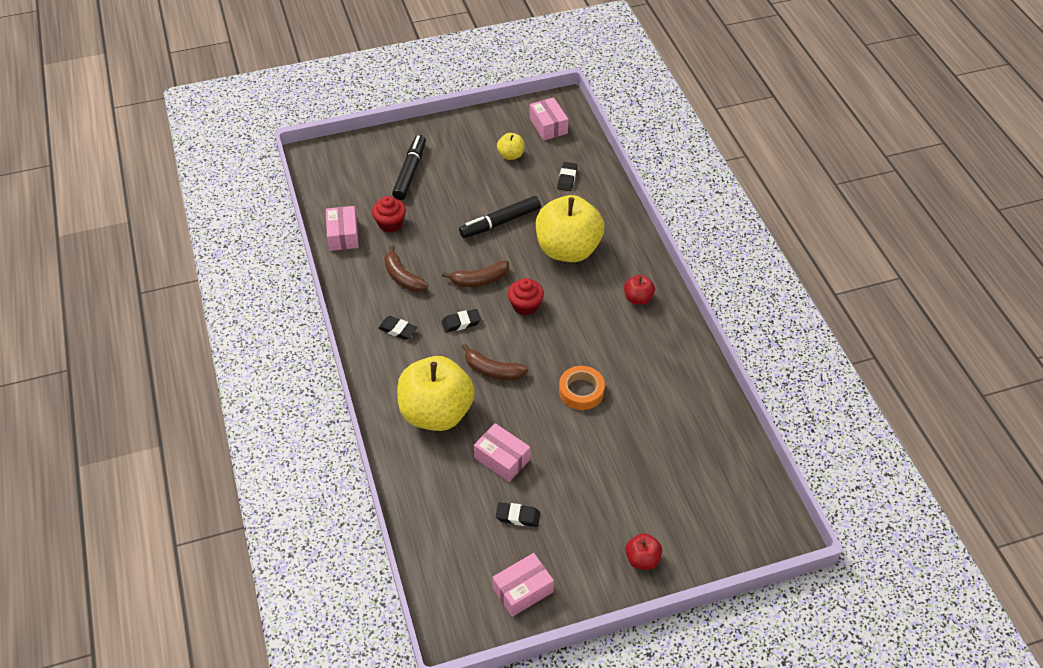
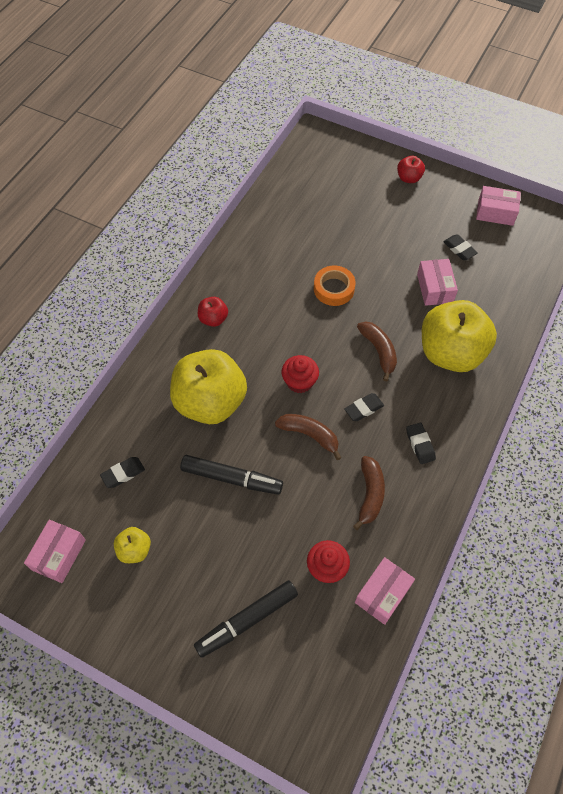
camera: 135 degrees left, 10 degrees up
(461, 323) = (363, 409): black eraser -> black eraser turned 60 degrees counterclockwise

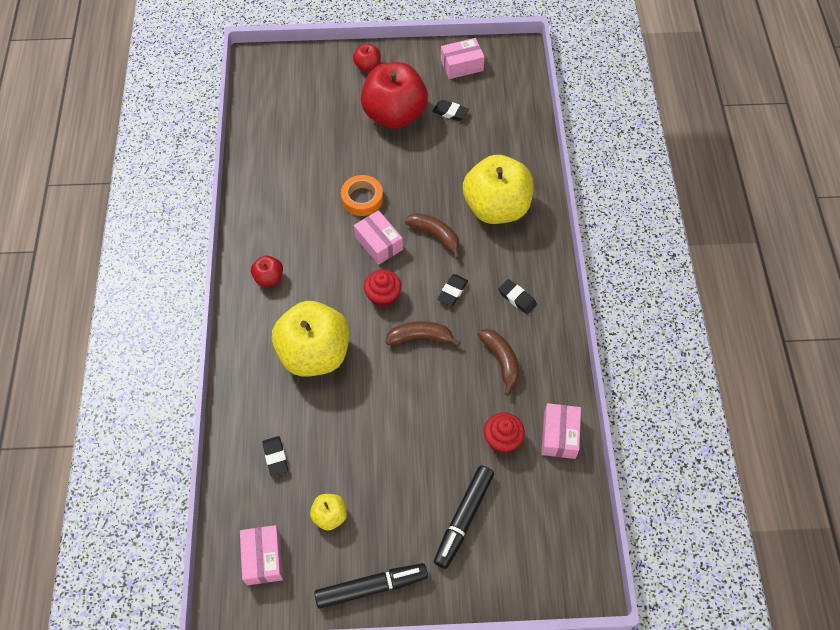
camera: 30 degrees left, 0 degrees up
(123, 473) = (275, 457): black eraser -> black eraser turned 45 degrees counterclockwise
(231, 478) = (375, 409): black marker -> black marker (370, 587)
(407, 229) = (394, 115): none -> red apple
(435, 288) = (450, 157): pink box -> pink box (378, 243)

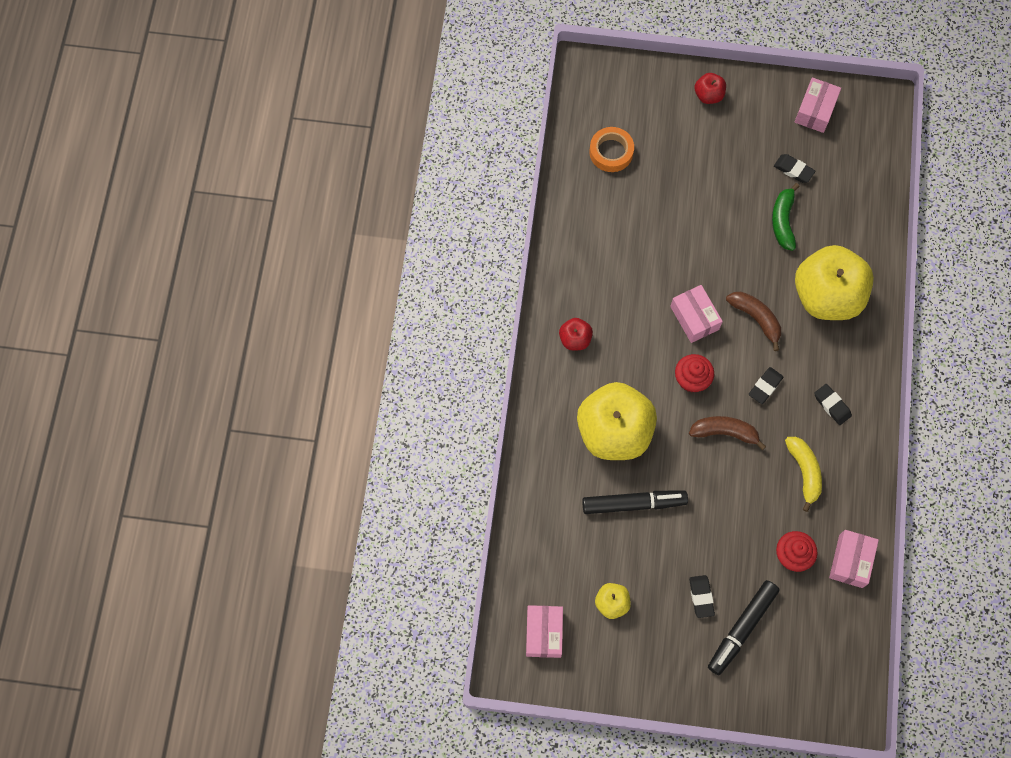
camera: 10 degrees right, 10 degrees up
(275, 457) = (564, 535): black eraser -> black eraser (701, 597)
(362, 198) = (683, 262): orange tape -> orange tape (611, 152)
(370, 587) = (643, 679): black marker -> black marker (633, 503)
(394, 115) = (731, 163): red apple -> none
(447, 153) = (783, 221): none -> green banana
(461, 65) = (815, 110): pink box -> pink box turned 60 degrees counterclockwise
(501, 361) = (804, 472): brown banana -> yellow banana

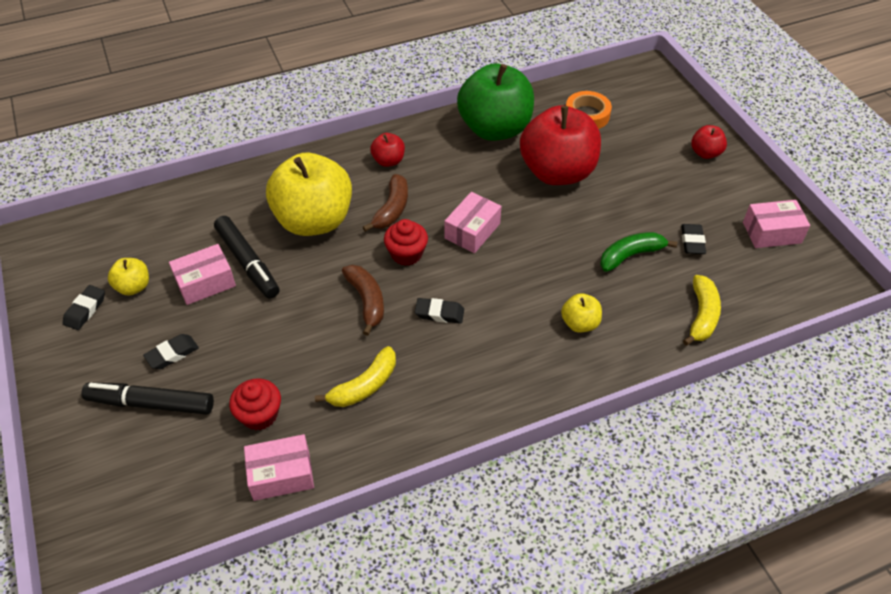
camera: 60 degrees right, 20 degrees down
(544, 633) = (81, 251): pink box -> pink box (205, 283)
(585, 234) = (495, 129): none -> green apple
(666, 217) = (557, 172): none -> red apple
(756, 318) = (508, 277): brown banana -> brown banana (392, 209)
(826, 296) = (580, 323): yellow apple -> yellow apple, size x0.44
(832, 405) = (458, 379): black eraser -> black eraser (85, 310)
(863, 212) = (702, 316): none -> yellow banana

